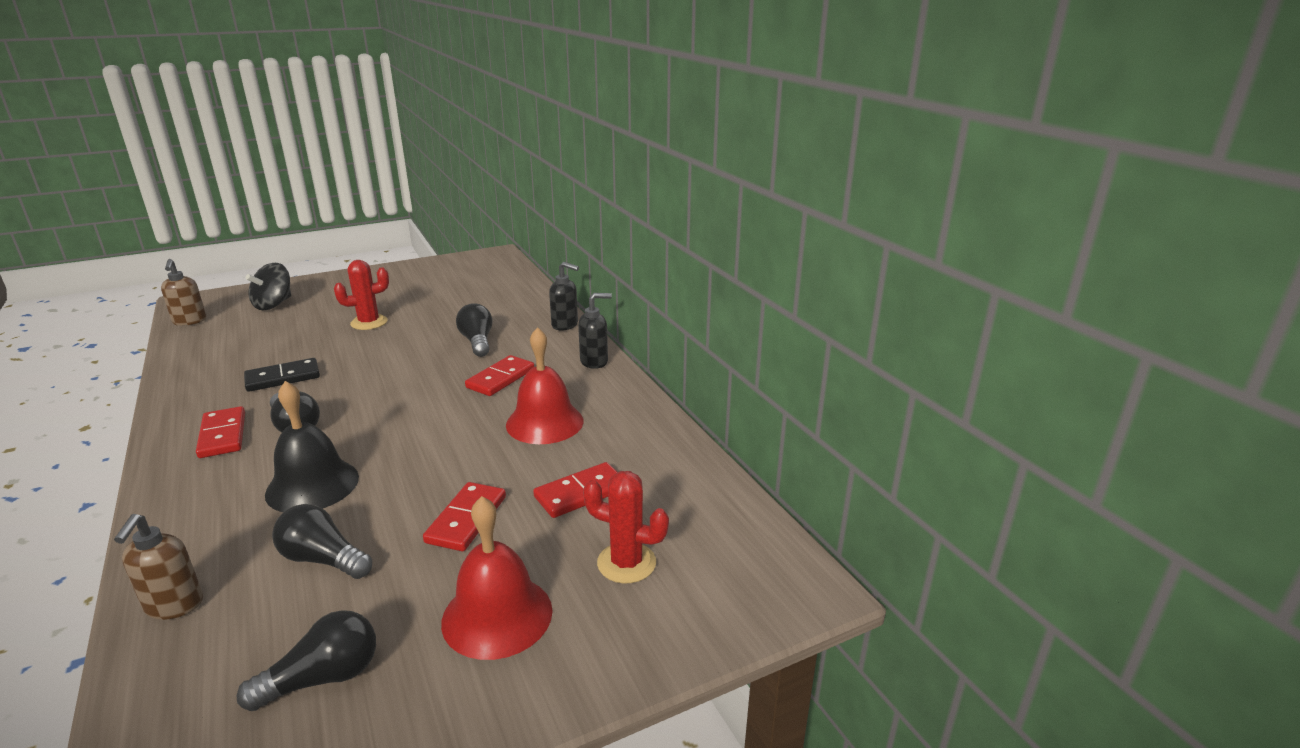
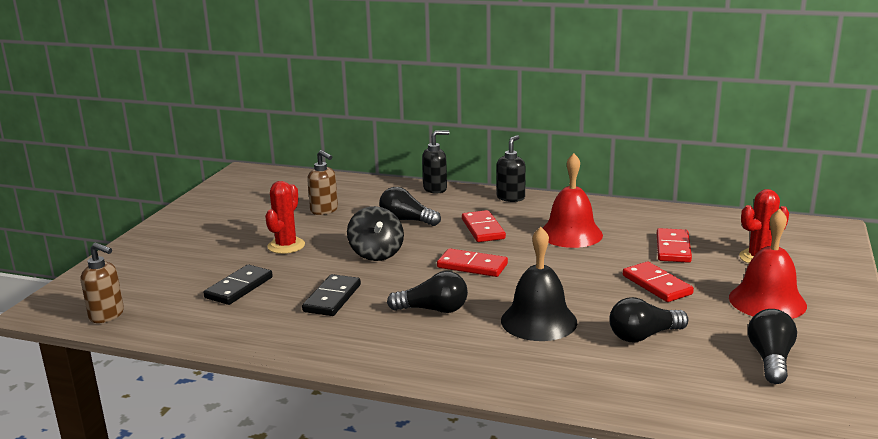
camera: 45 degrees left, 5 degrees down
(174, 606) = (635, 393): brown soap dispenser -> brown soap dispenser (324, 210)
(223, 435) = (399, 339): red domino -> red domino (472, 266)
(273, 339) = (239, 287): none -> black domino
(274, 304) = (152, 273): black spinning top -> black spinning top (376, 253)

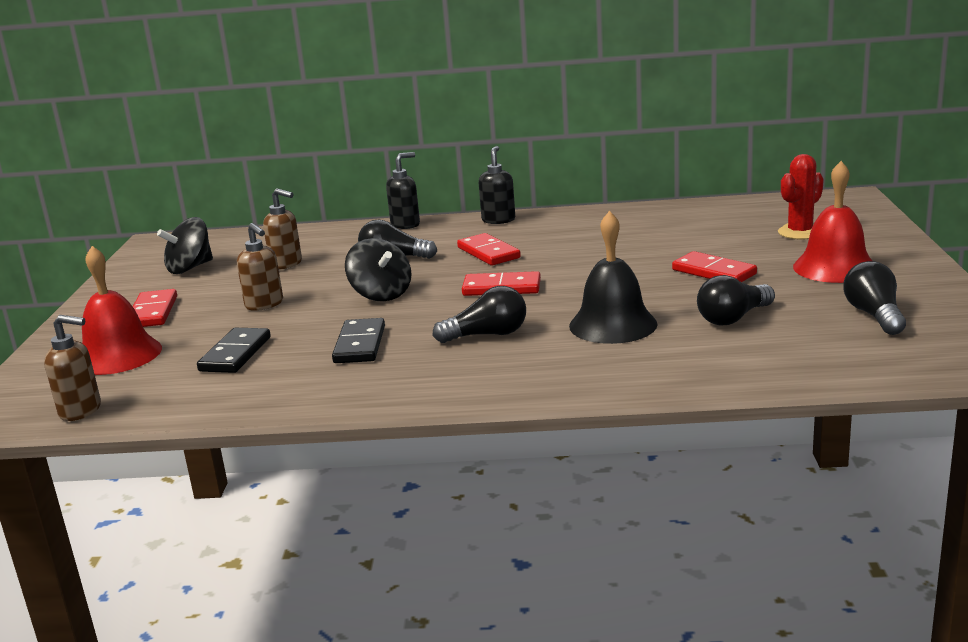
camera: 15 degrees left, 0 degrees up
(254, 201) = (190, 268): none -> black spinning top
(286, 246) = (264, 305): red cactus -> brown soap dispenser
(571, 234) = (589, 242): red bell -> red bell (118, 355)
(673, 248) = (707, 238): red domino -> red domino (152, 312)

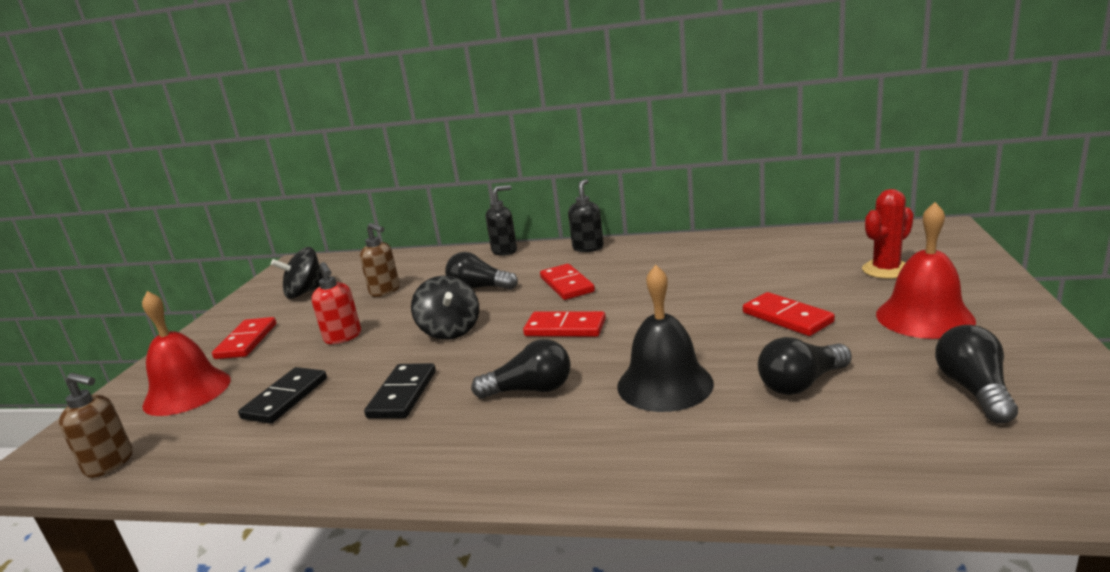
camera: 10 degrees right, 0 degrees up
(264, 305) = (343, 337): brown soap dispenser -> red soap dispenser

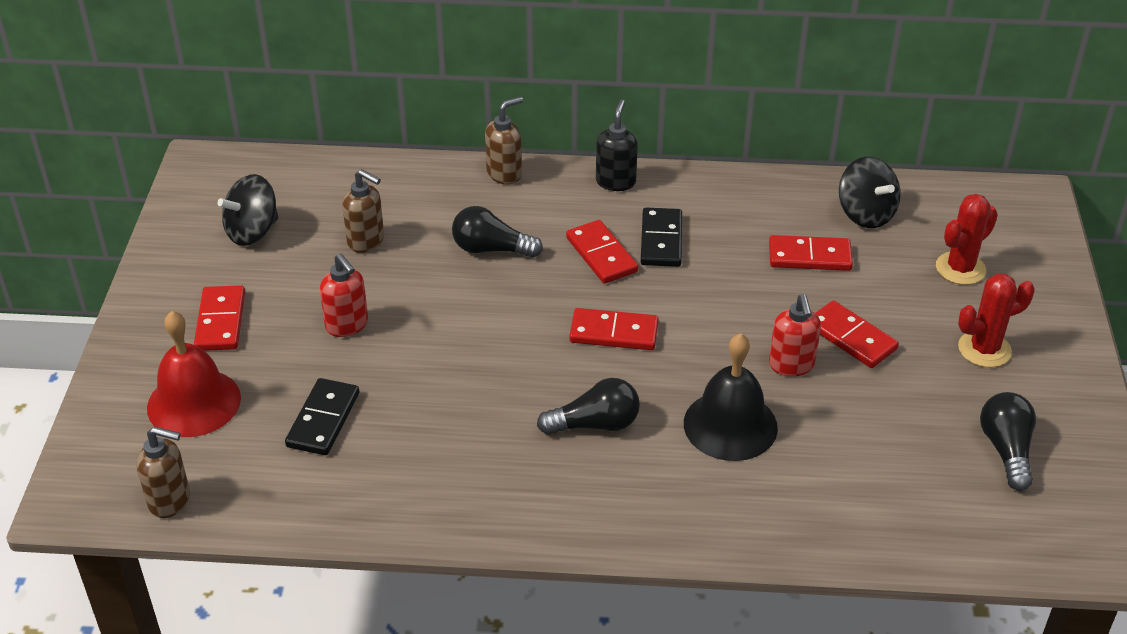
camera: 10 degrees left, 20 degrees up
(403, 394) = (458, 422): black domino -> black domino (661, 240)
(450, 330) = (478, 325): black spinning top -> black spinning top (865, 214)
(505, 251) = (505, 174): black soap dispenser -> brown soap dispenser
(729, 339) = (791, 365): none -> red soap dispenser
(745, 273) = (809, 256): none -> red domino
(801, 383) = (859, 432): black light bulb -> none
(924, 317) = (984, 349): red bell -> red cactus

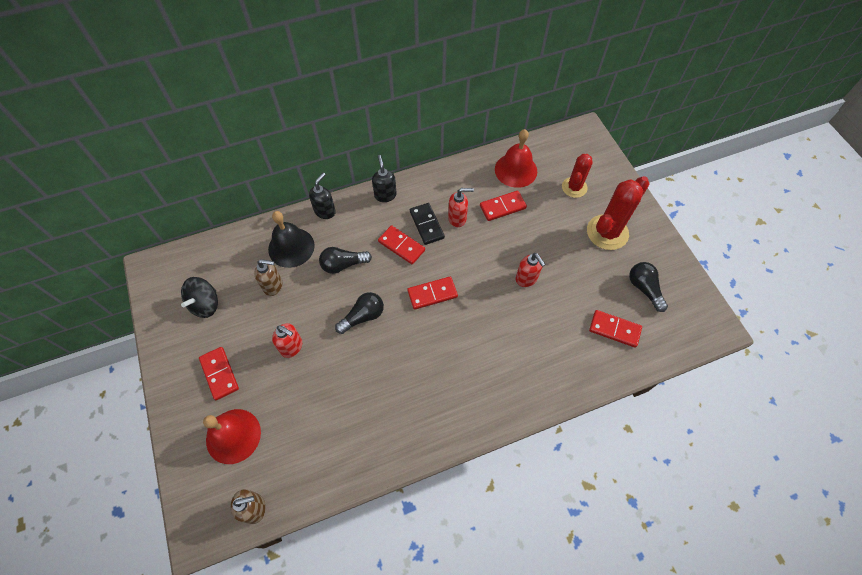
camera: 25 degrees left, 20 degrees up
(323, 420) = (311, 415): black domino -> none
(505, 174) = (325, 211): brown soap dispenser -> black soap dispenser
(595, 424) = (451, 356): black light bulb -> black light bulb (363, 316)
(720, 248) = (457, 218): none -> red soap dispenser
(730, 425) = (516, 328): black bell -> black bell (291, 247)
(851, 337) = (545, 250): red domino -> red domino (614, 329)
(865, 214) = (516, 170): black spinning top -> red bell
(984, 349) = (607, 232): red cactus -> red cactus, size x1.57

